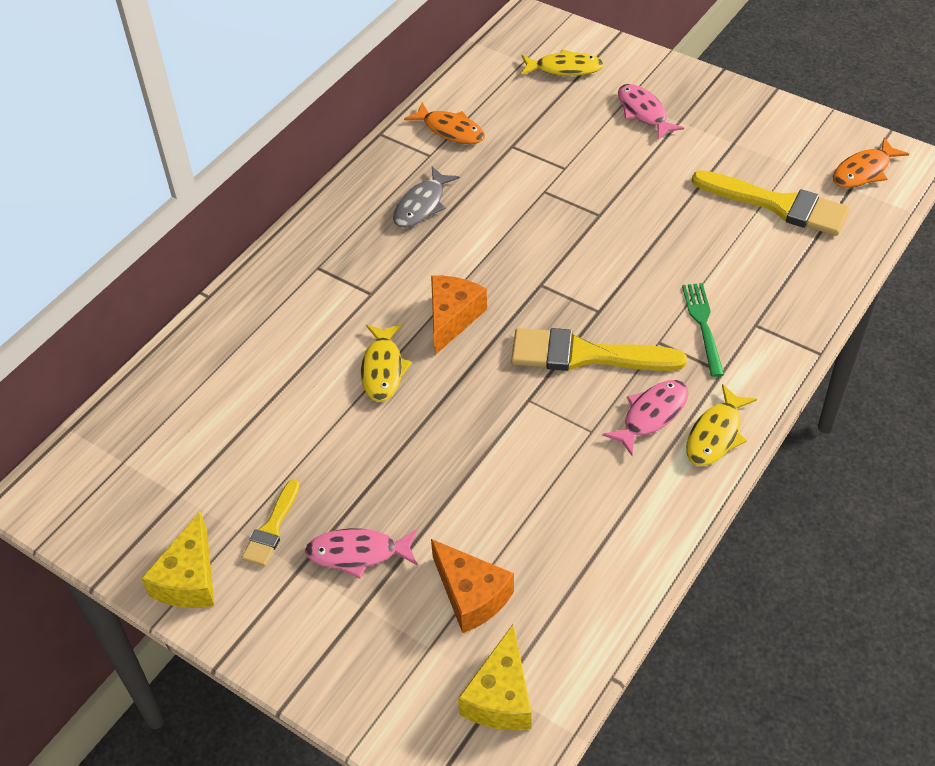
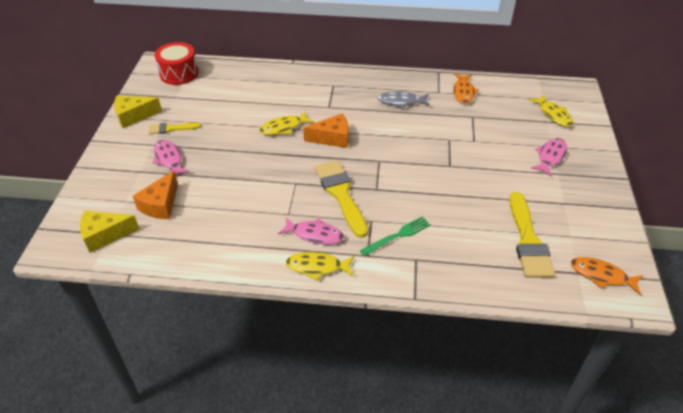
camera: 60 degrees right, 5 degrees down
(104, 471) = (179, 73): none -> red drum

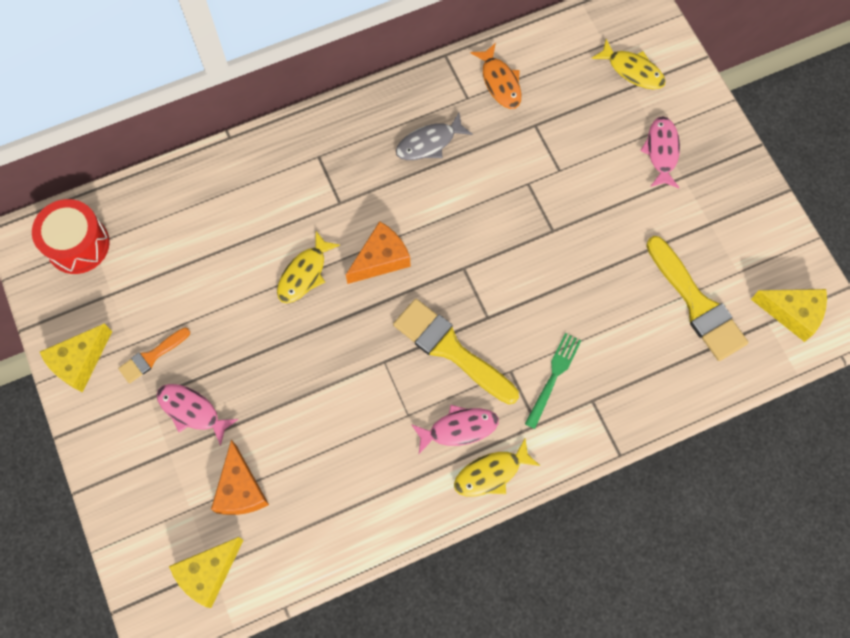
camera: 30 degrees left, 25 degrees up
(171, 128) = (152, 357): yellow brush -> orange brush
(601, 275) = (792, 313): orange fish -> yellow cheese

